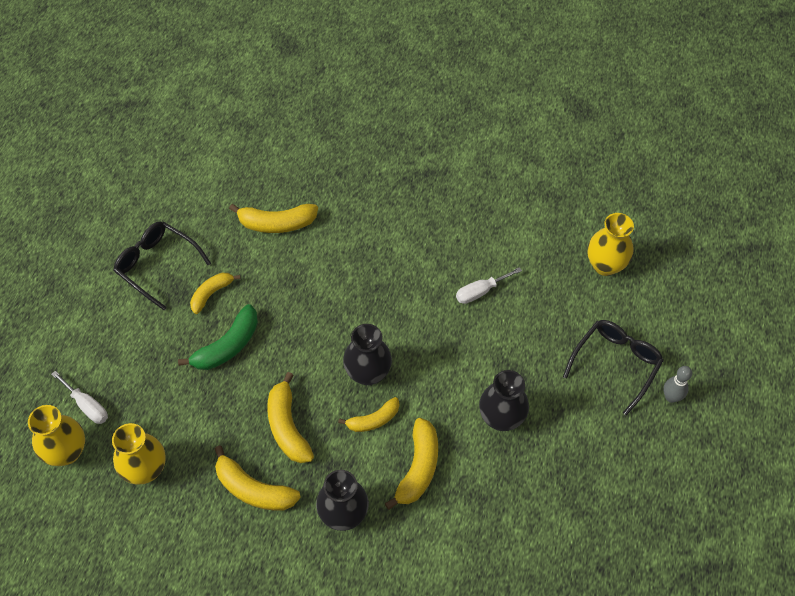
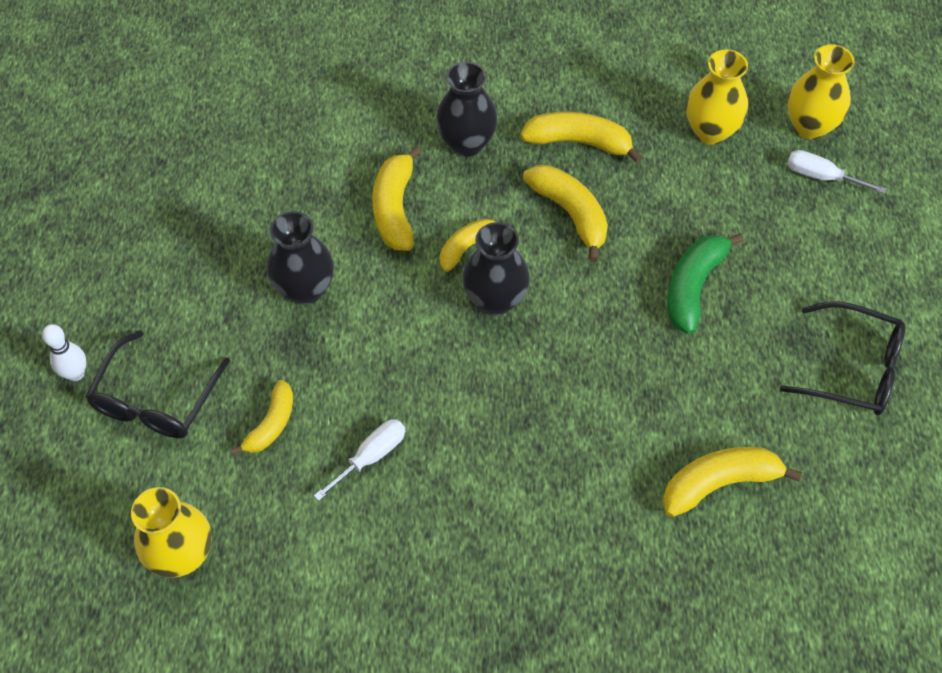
camera: 165 degrees right, 0 degrees up
(211, 294) = (754, 349): yellow banana -> yellow banana (271, 424)
(671, 397) = (76, 374): grey bowling pin -> white bowling pin

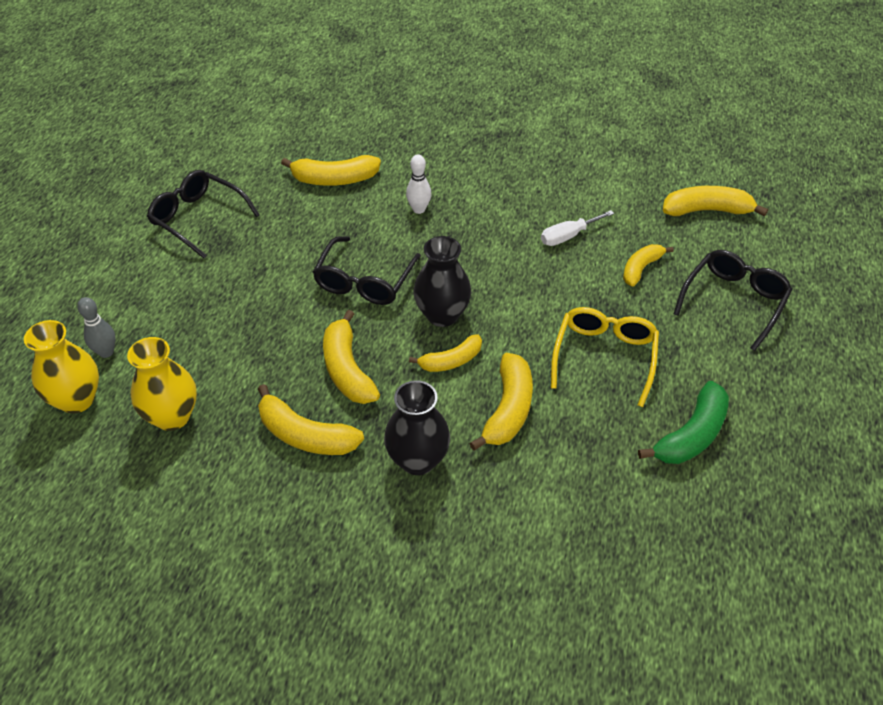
camera: 165 degrees left, 10 degrees down
(76, 374) = (804, 332): white bowling pin -> white bowling pin (419, 209)
(182, 555) = (707, 210): yellow vase -> yellow banana
(305, 289) = (604, 356): black vase -> yellow glasses
(601, 324) = (364, 281): none -> black glasses
(693, 286) = (276, 292): green banana -> green banana (691, 435)
(821, 176) = (106, 352): white screwdriver -> grey bowling pin

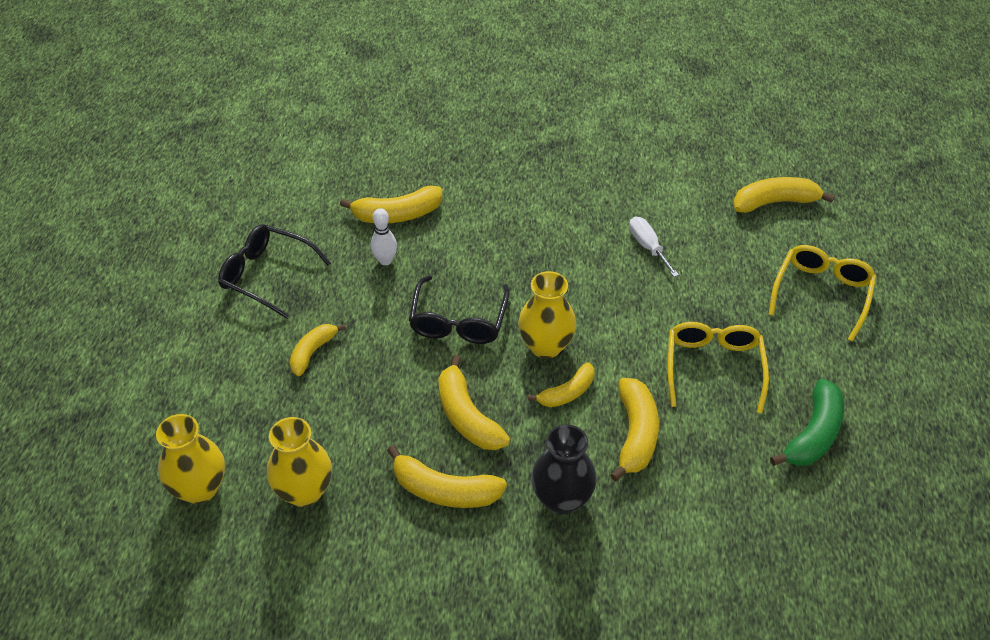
camera: 10 degrees left, 0 degrees up
(106, 352) = (215, 433): grey bowling pin -> none
(419, 209) = (492, 236): white bowling pin -> white bowling pin (385, 260)
(442, 315) = (545, 346): black vase -> yellow vase
(568, 236) = (648, 247): white screwdriver -> white screwdriver turned 105 degrees clockwise
(641, 268) = (726, 271): yellow banana -> yellow banana (313, 352)
(734, 301) = (821, 293): black glasses -> yellow glasses

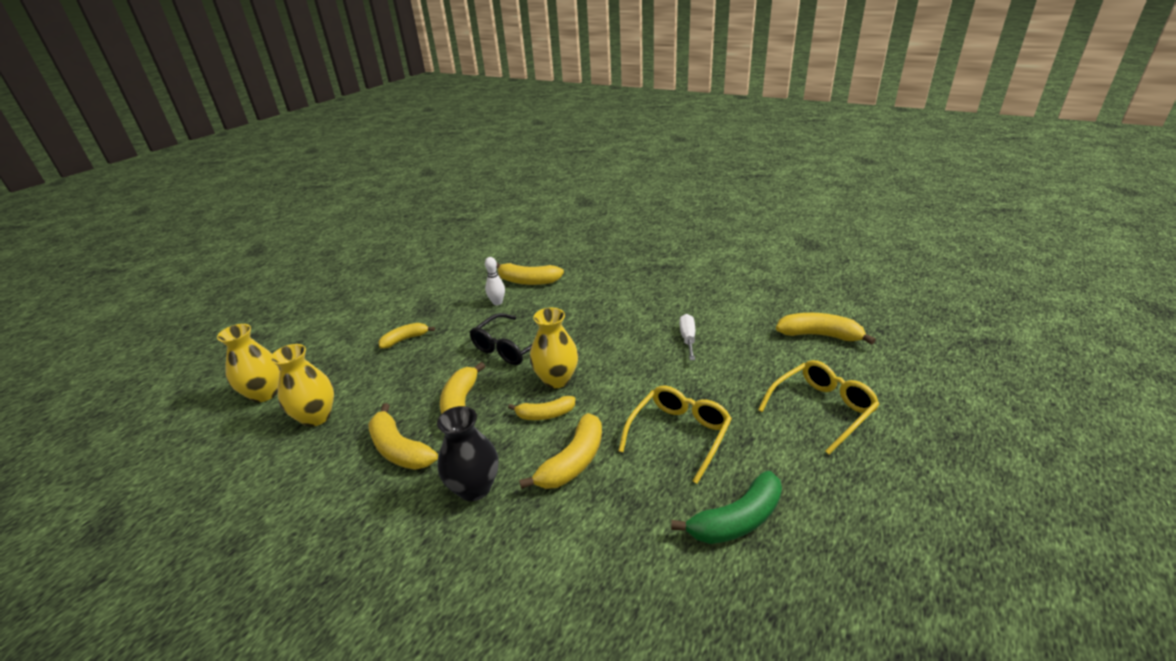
camera: 30 degrees right, 15 degrees down
(267, 275) = (422, 293): black glasses -> none

